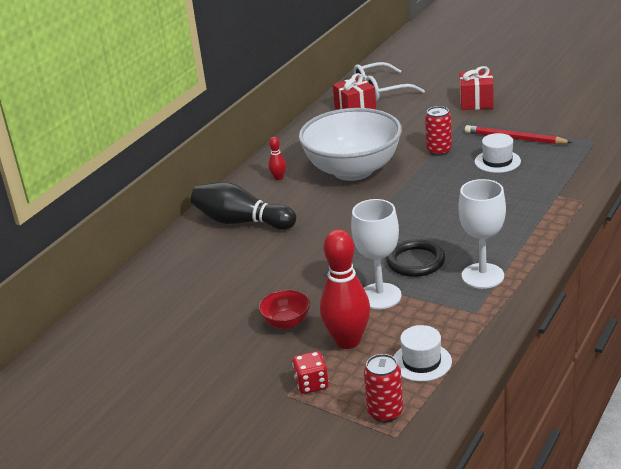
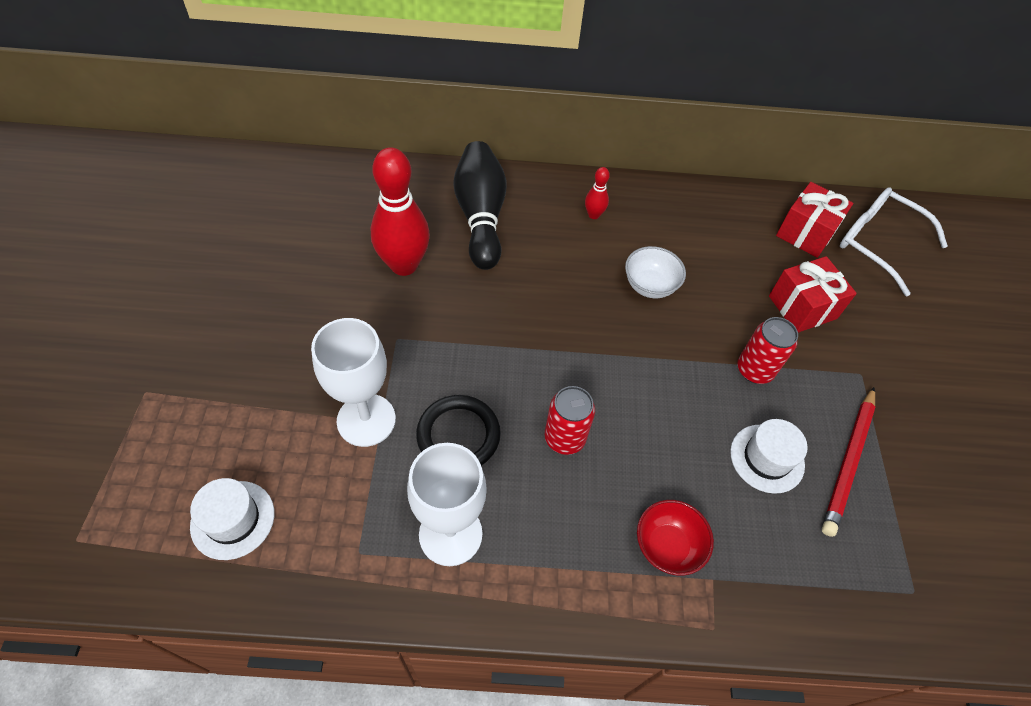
camera: 55 degrees right, 25 degrees up
(286, 323) = (285, 339): red bowl -> red bowl (667, 546)
(312, 384) = (169, 410): red dice -> none
(348, 341) = (261, 418): red bowling pin -> red bowling pin (404, 265)
(353, 170) = (650, 285): white bowl -> white bowl, size x0.41
(385, 412) = (122, 511): red can -> red can (564, 438)
(476, 102) = (925, 373): red gift -> red gift (802, 307)
(514, 138) = (848, 462): red pencil -> red pencil turned 150 degrees counterclockwise

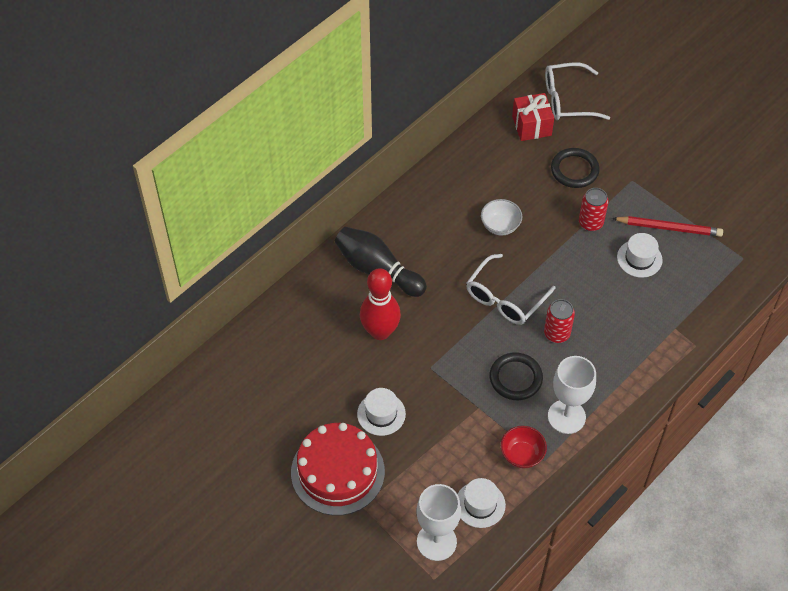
camera: 45 degrees left, 0 degrees up
(180, 339) = (337, 472): none -> red cake
(293, 331) = (381, 414): none -> white hat
(366, 420) = (471, 413): white goblet -> white goblet (436, 542)
(561, 351) = (505, 298): none -> white glasses
(593, 215) = (427, 214): red bowling pin -> none
(667, 546) = (646, 334): red bowl -> red bowl (522, 455)
(802, 307) = (574, 170): red gift -> black ring
(848, 462) = (669, 228): red pencil -> red pencil turned 60 degrees counterclockwise

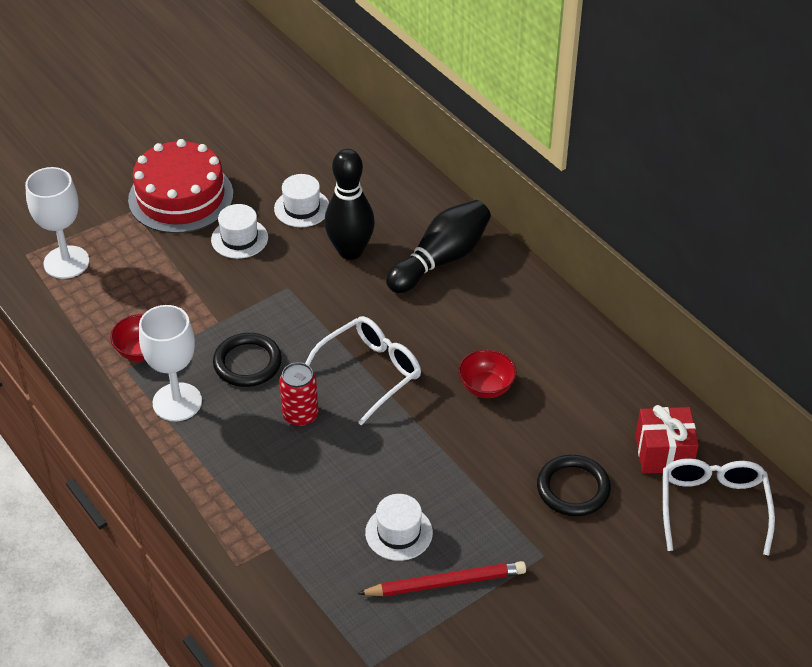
camera: 100 degrees right, 10 degrees down
(380, 331) = (350, 251): red bowling pin -> black bowling pin
(480, 504) = (94, 304): white hat -> white hat (302, 208)
(500, 226) = (486, 387): white bowl -> red bowl
(505, 298) = (369, 373): white glasses -> white glasses turned 90 degrees clockwise
(590, 223) = (473, 488): red can -> none
(669, 228) = (446, 583): red pencil -> red pencil turned 120 degrees counterclockwise

